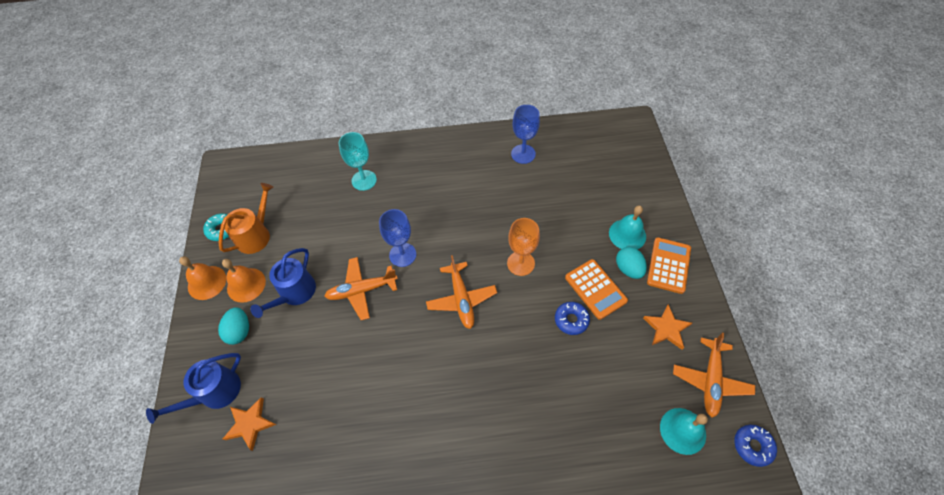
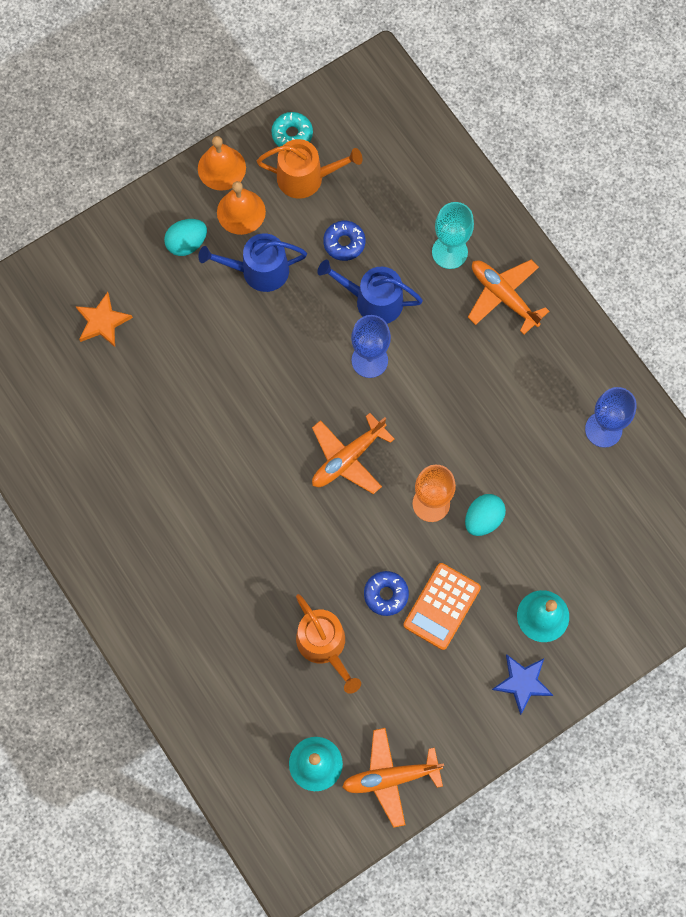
camera: 60 degrees right, 15 degrees up
(215, 393) = (114, 266): blue watering can -> blue watering can (373, 301)
(361, 290) = (300, 341): orange plane -> orange plane (503, 296)
(591, 379) = (324, 645): none -> orange watering can
(628, 269) = (491, 635): turquoise egg -> turquoise egg (483, 519)
(666, 328) = (431, 708): orange star -> none
(668, 265) = (522, 683): orange calculator -> blue star
(752, 446) = (335, 843): blue donut -> blue donut (344, 243)

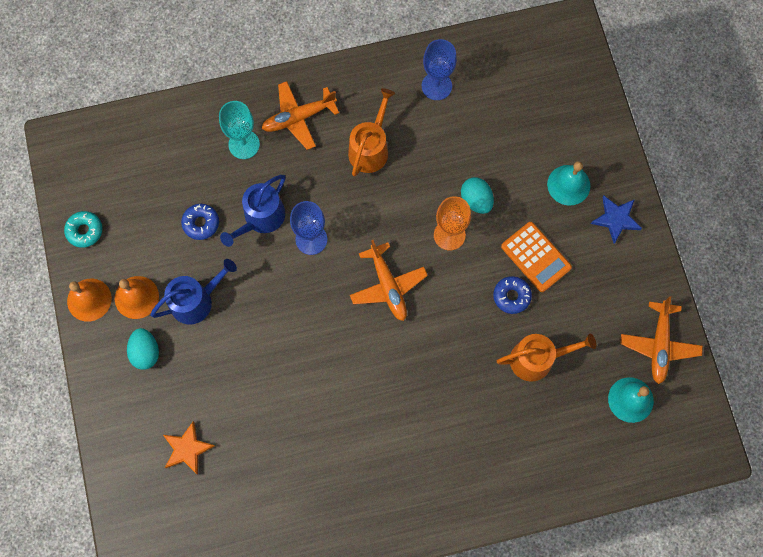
camera: 70 degrees left, 0 degrees up
(259, 271) = (196, 300): blue watering can -> blue watering can turned 135 degrees counterclockwise
(306, 177) = (129, 233): orange watering can -> orange watering can (370, 148)

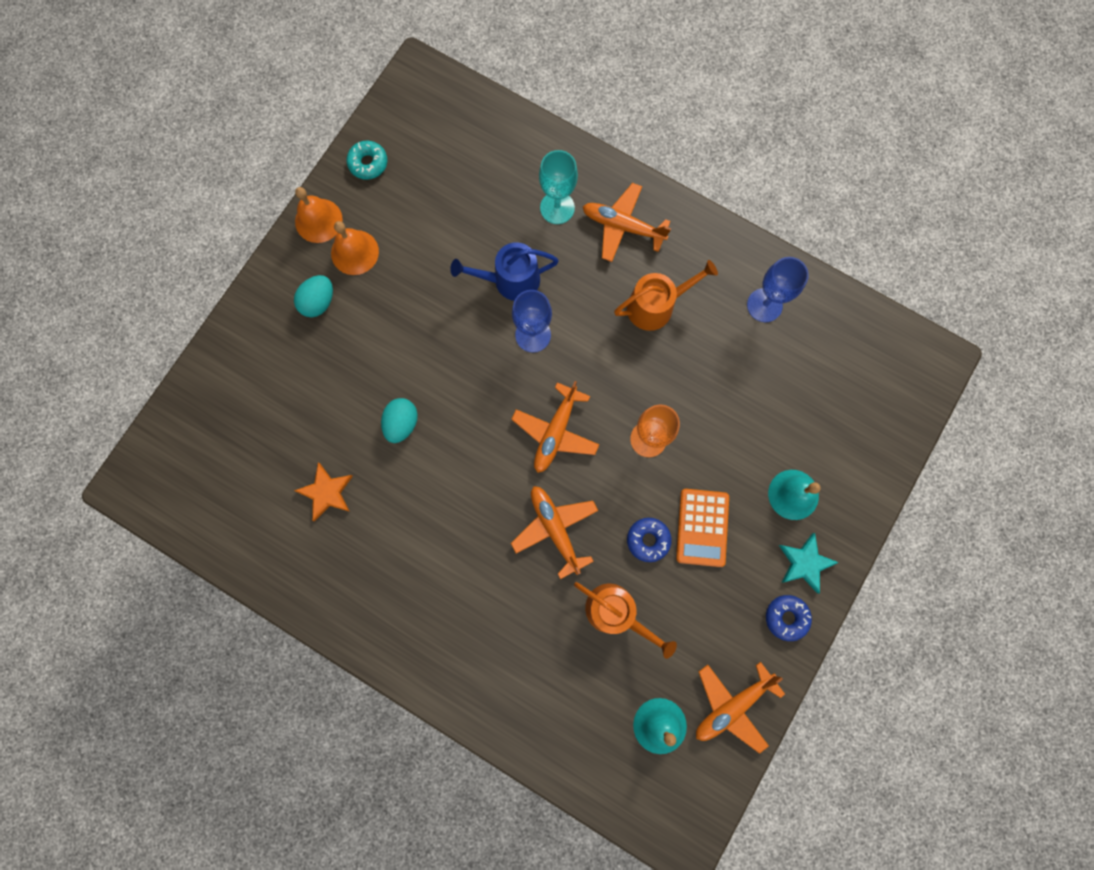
camera: 45 degrees right, 5 degrees up
(187, 449) = (274, 408): orange star -> orange star (327, 492)
(196, 300) = (396, 298): blue watering can -> none
(201, 223) = (460, 240): blue donut -> blue donut (786, 617)
(449, 345) = (555, 529): none -> orange plane
(476, 200) = (700, 432): turquoise egg -> turquoise egg (402, 423)
(616, 219) = (805, 563): blue star -> turquoise star

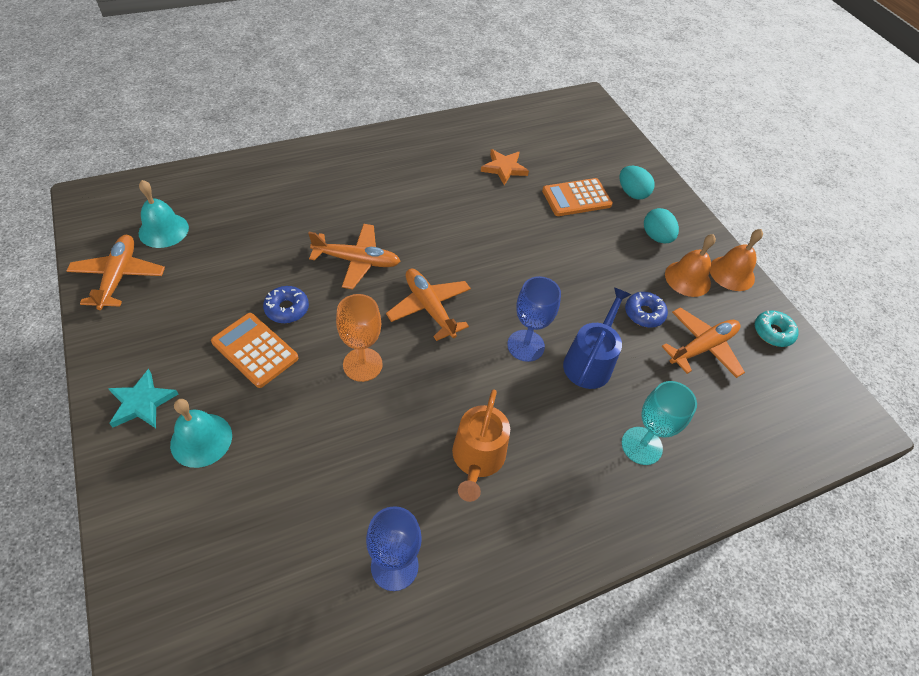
camera: 120 degrees right, 25 degrees down
(318, 399) = (576, 198): none -> orange calculator
(402, 423) = (519, 228): turquoise egg -> turquoise egg (632, 193)
(615, 612) = (261, 256): orange watering can -> none
(622, 226) = (583, 490): orange plane -> orange plane (702, 347)
(786, 617) = (124, 356): blue donut -> blue donut (644, 313)

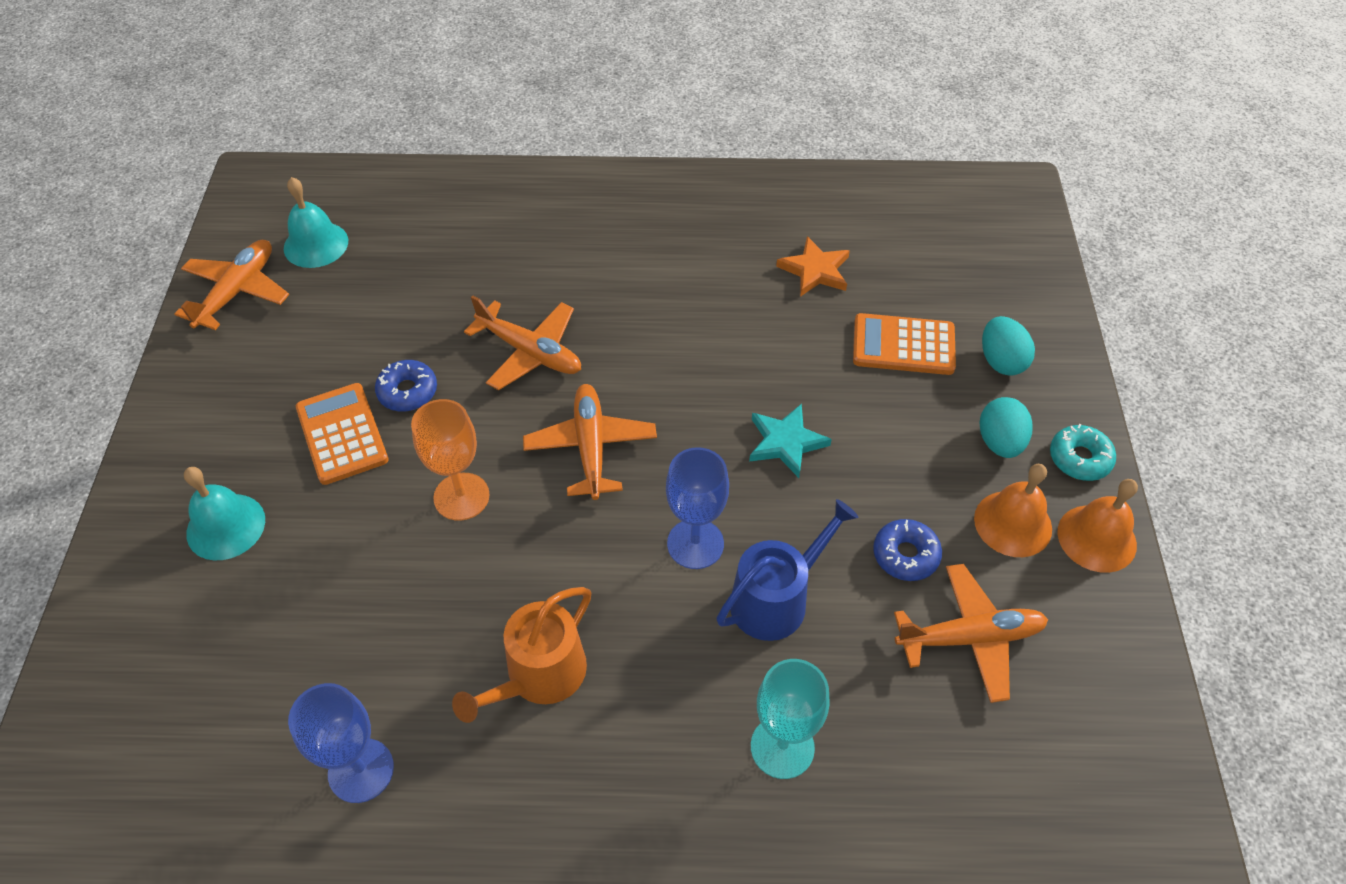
camera: 30 degrees right, 0 degrees up
(142, 402) = (185, 458): turquoise star -> turquoise star (786, 442)
(773, 332) = (1109, 655): turquoise donut -> turquoise donut (1079, 458)

